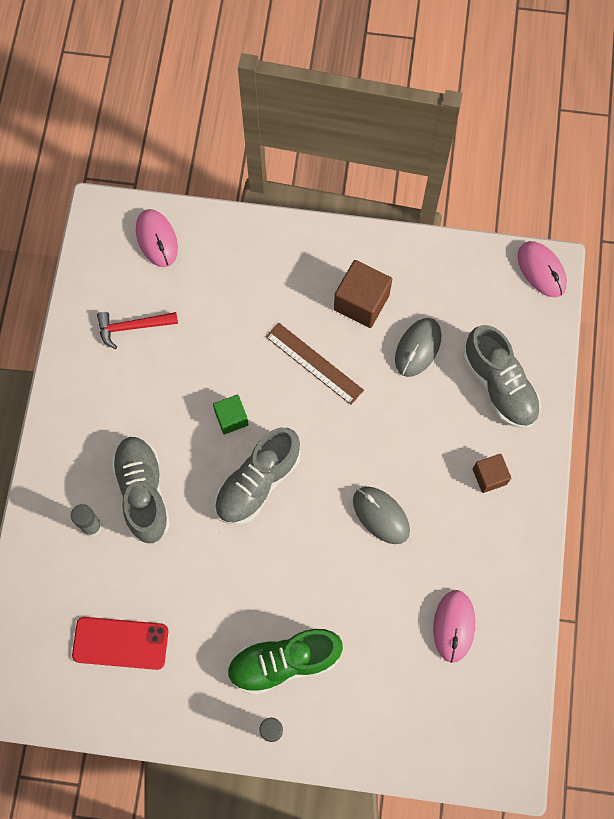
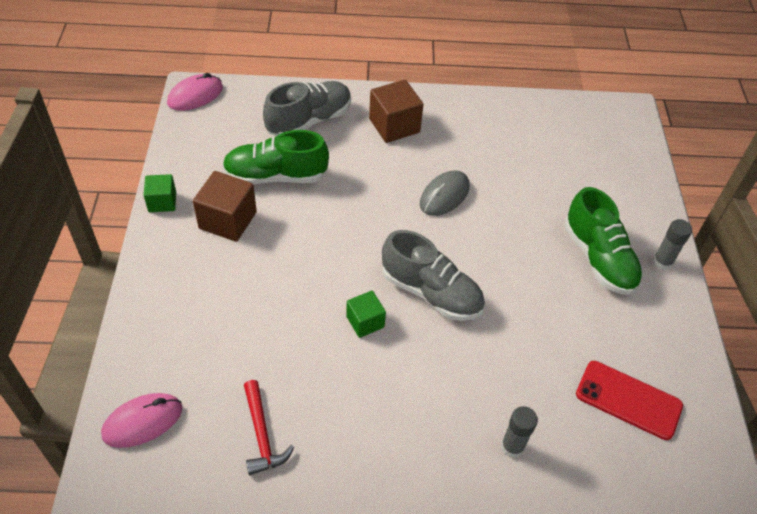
camera: 100 degrees left, 20 degrees down
(120, 643) = (628, 400): red phone -> red phone turned 60 degrees counterclockwise
(143, 492) = (462, 398): grey shoe -> none
(314, 363) = (297, 254): brown ruler -> none
(389, 244) = (162, 202): none -> green cube
(418, 348) = (276, 176): grey mouse -> green shoe
(454, 626) = (529, 145): pink mouse -> none
(489, 476) = (394, 125): brown cube -> brown cube, size x1.63

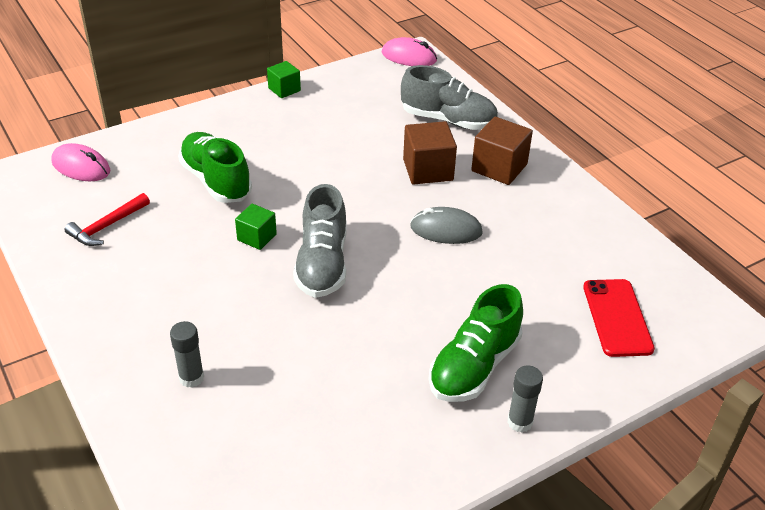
camera: 60 degrees right, 10 degrees down
(228, 220) = (296, 126): brown cube -> brown cube (428, 170)
(276, 176) = (367, 129): green shoe -> green shoe (216, 181)
(628, 400) = (307, 449): red phone -> red phone (617, 317)

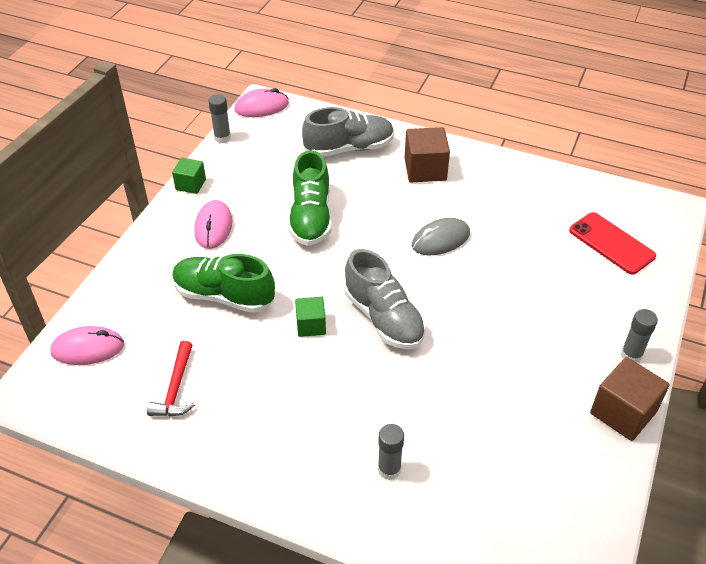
camera: 35 degrees left, 5 degrees up
(266, 128) = (213, 227): none -> pink mouse
(349, 66) = (222, 137): none -> grey glue stick
(428, 170) = (378, 198): brown cube -> brown cube (623, 412)
(474, 366) = (565, 333): green shoe -> green shoe (311, 217)

